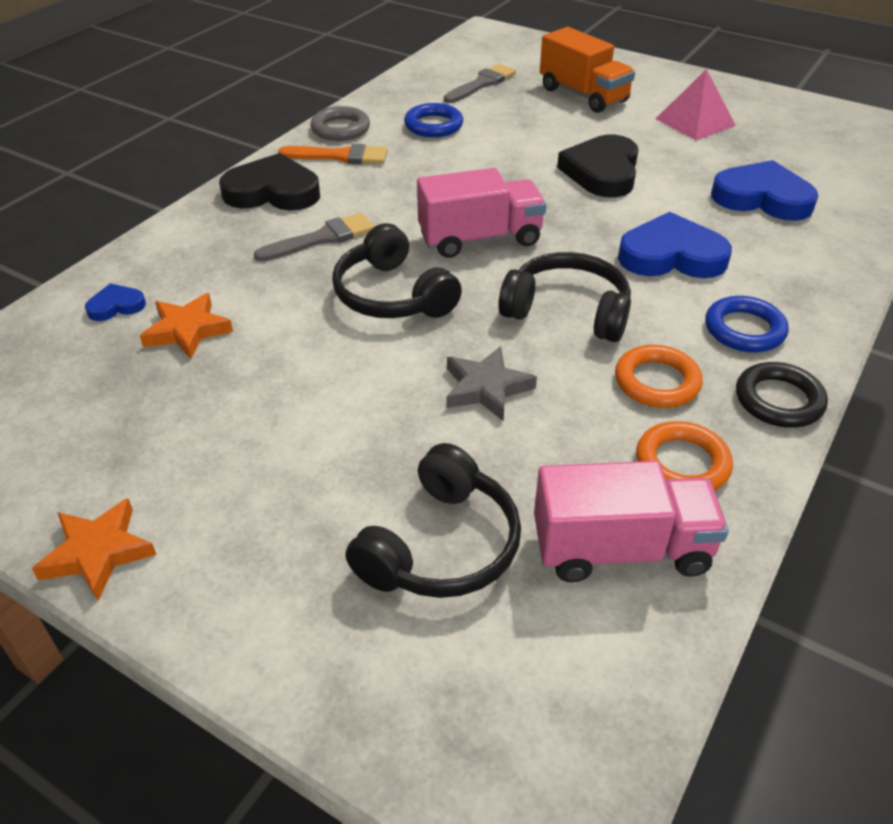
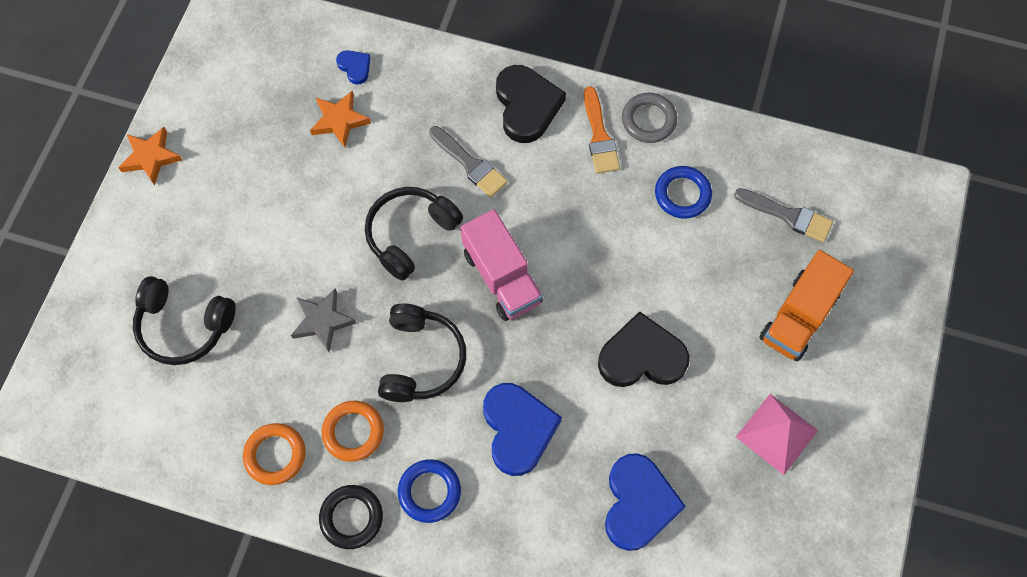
camera: 75 degrees right, 25 degrees up
(621, 549) = (198, 425): pink truck -> none

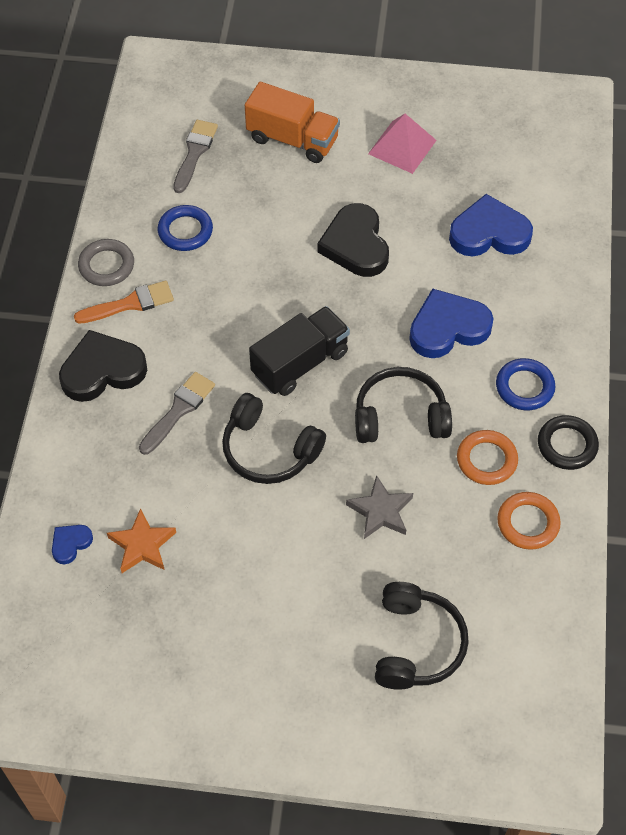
camera: 100 degrees left, 10 degrees down
(151, 157) = (218, 739): orange star -> none
(502, 277) = (300, 363): pink truck -> black truck

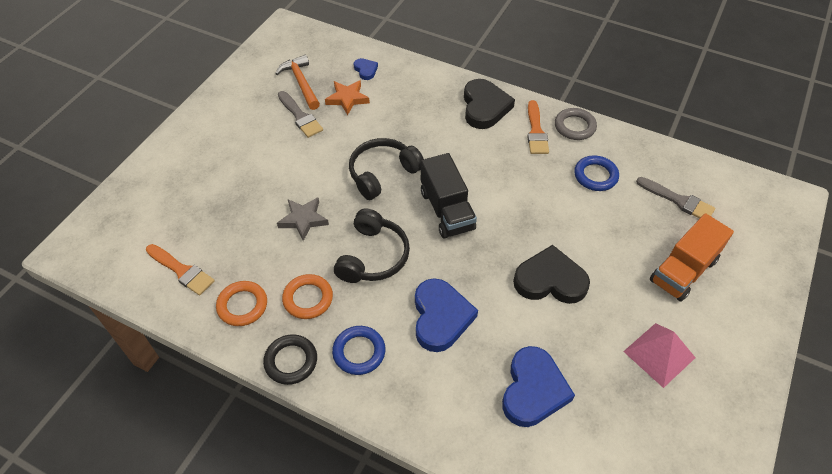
camera: 110 degrees right, 5 degrees down
(128, 623) = (301, 83): none -> orange hammer
(178, 410) = (436, 136): grey brush -> grey brush (300, 116)
(416, 644) = (200, 208): black headphones -> none
(516, 614) = (181, 271): none -> orange brush

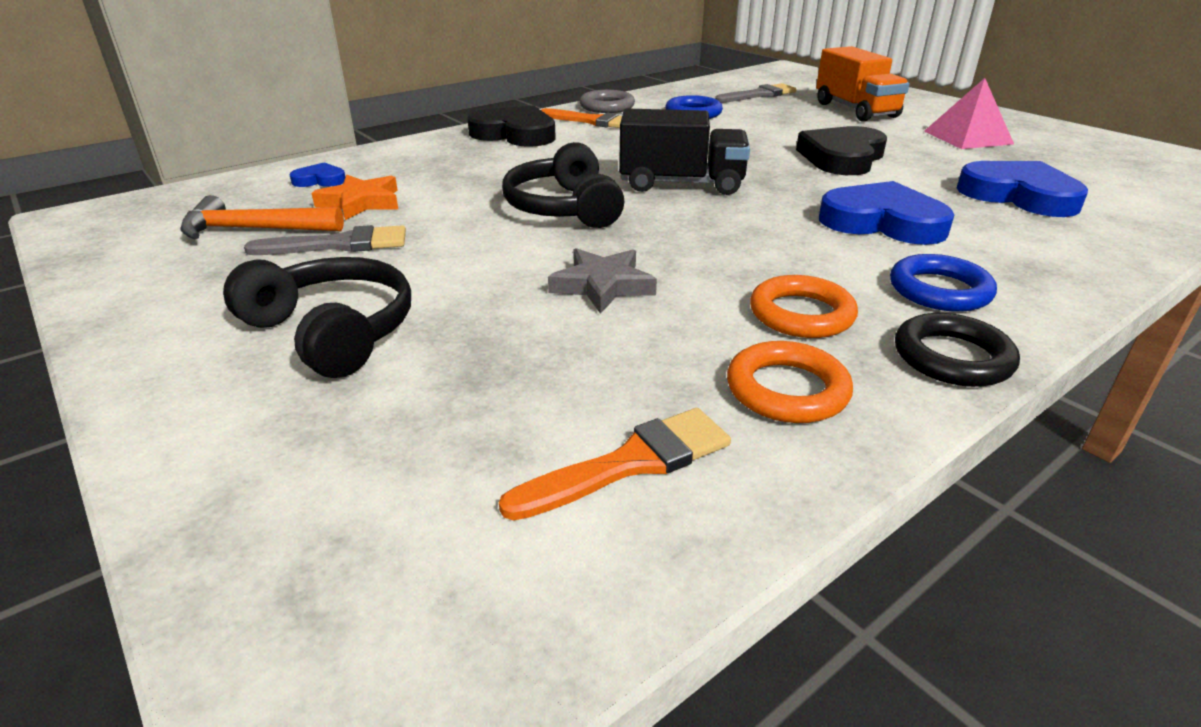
camera: 65 degrees left, 20 degrees down
(373, 256) = (735, 244): black headphones -> black headphones (332, 332)

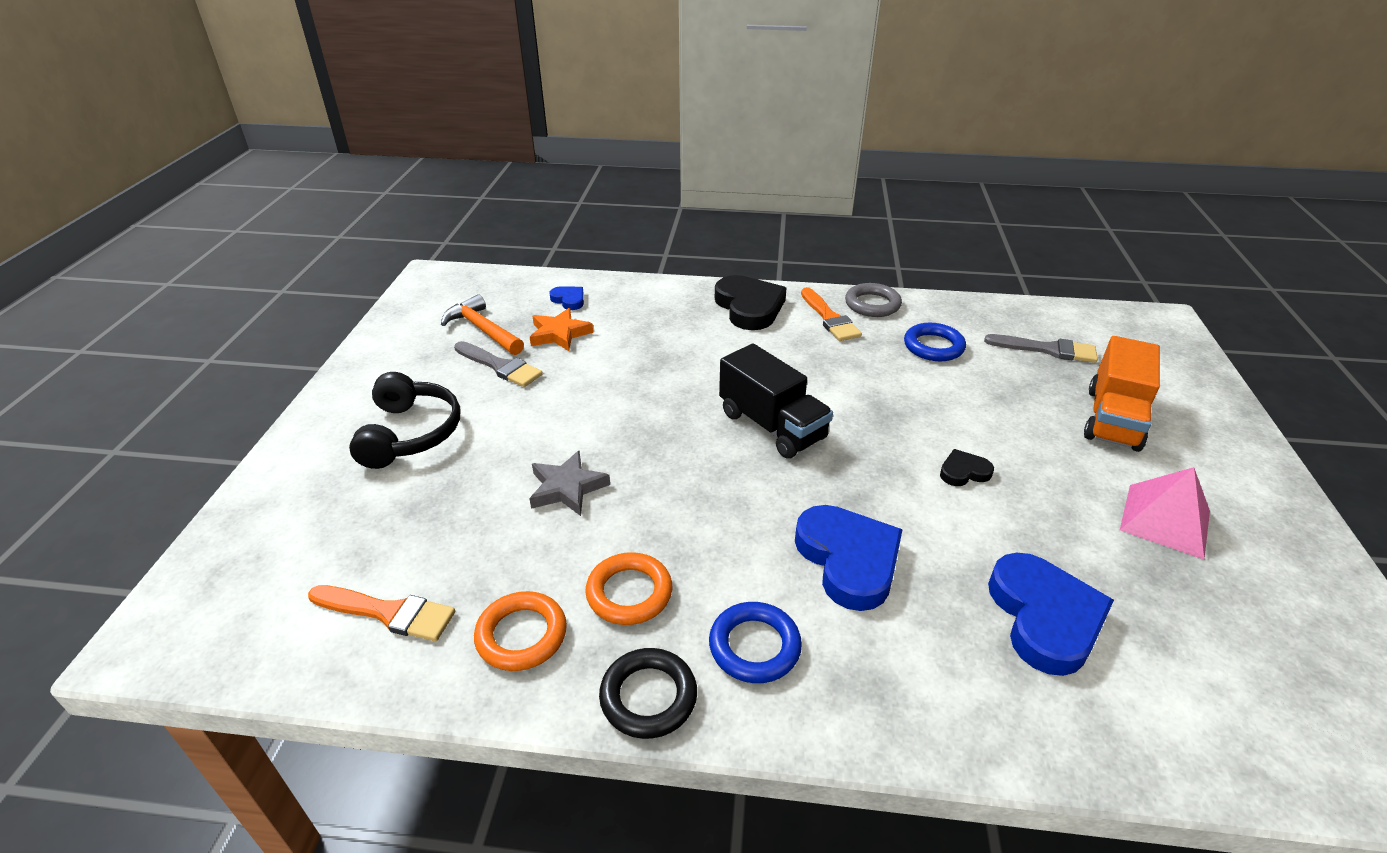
camera: 45 degrees right, 5 degrees up
(564, 208) = (656, 405): black headphones -> none
(842, 158) = (964, 472): black heart -> black heart, size x0.49

